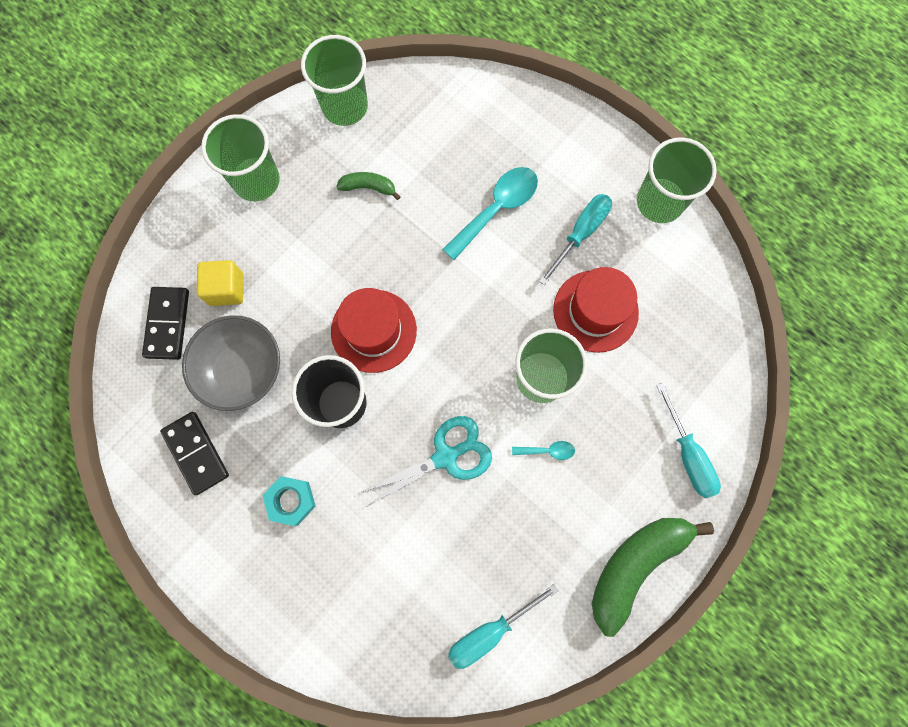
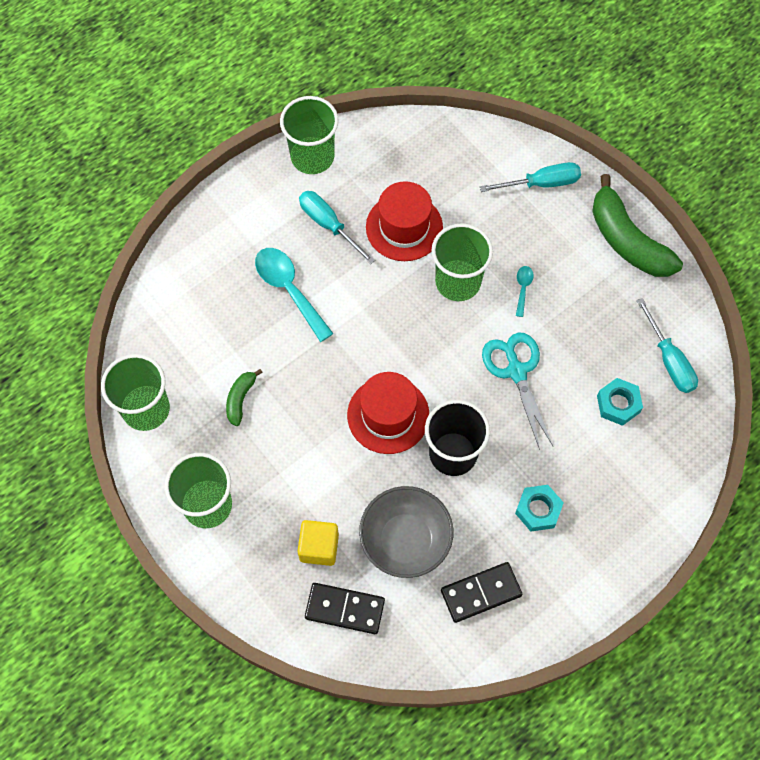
camera: 80 degrees left, 10 degrees down
(425, 576) = (618, 404): none -> turquoise nut

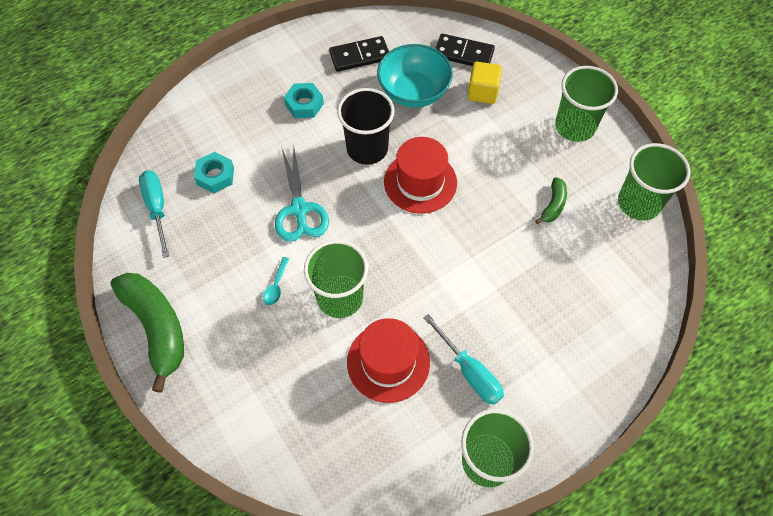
camera: 175 degrees left, 5 degrees down
(289, 290) = (511, 303): turquoise spoon -> none
(405, 540) = (414, 92): grey bowl -> turquoise bowl
(541, 183) = (229, 403): turquoise screwdriver -> none

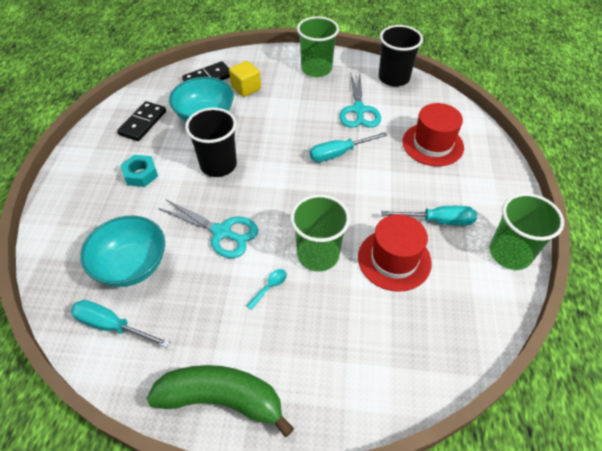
camera: 50 degrees left, 10 degrees down
(215, 176) = (132, 265): turquoise nut -> turquoise bowl
(276, 285) = (269, 287): turquoise spoon -> turquoise spoon turned 105 degrees counterclockwise
(420, 182) = (275, 156): red hat -> red hat (432, 144)
(474, 230) = (339, 153): none -> turquoise screwdriver
(553, 205) = (358, 110): green banana -> turquoise scissors
(638, 203) = (394, 78): green cup -> black cup

